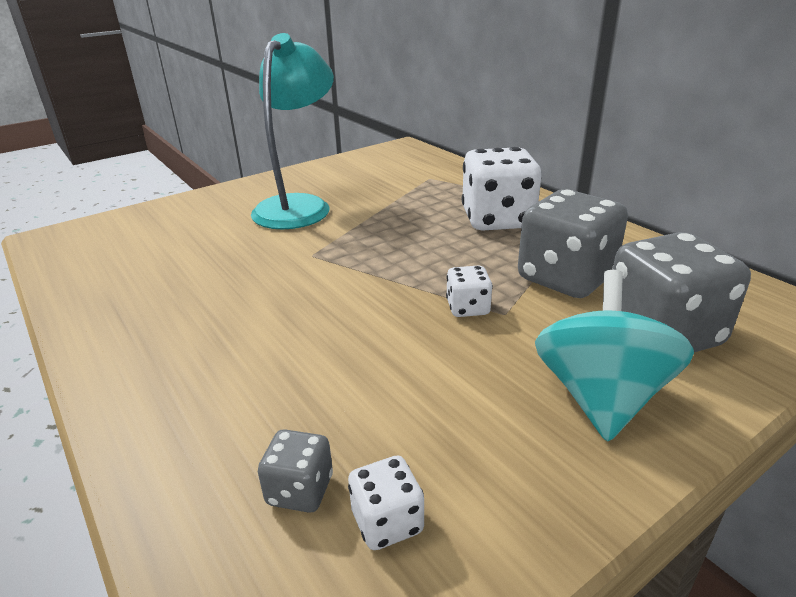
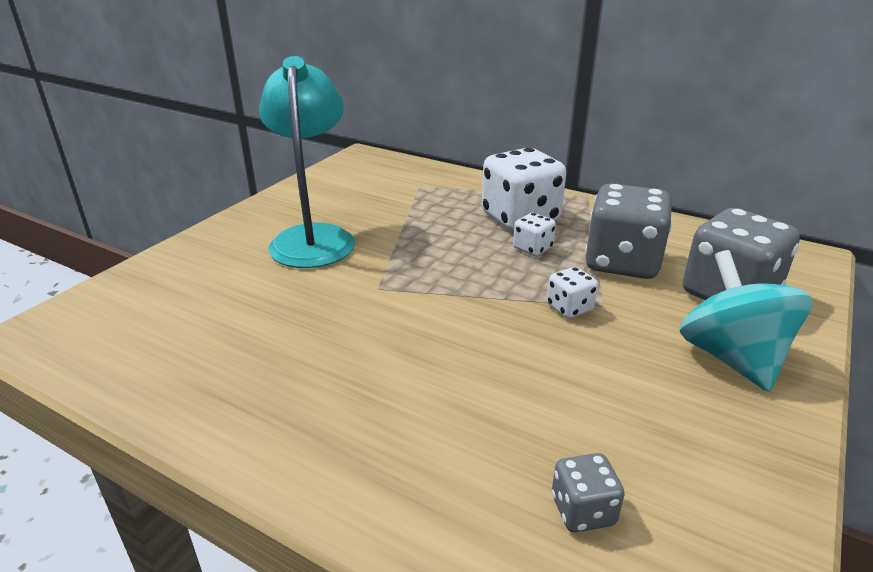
camera: 25 degrees left, 0 degrees up
(387, 522) = (673, 510): white dice -> white dice (532, 248)

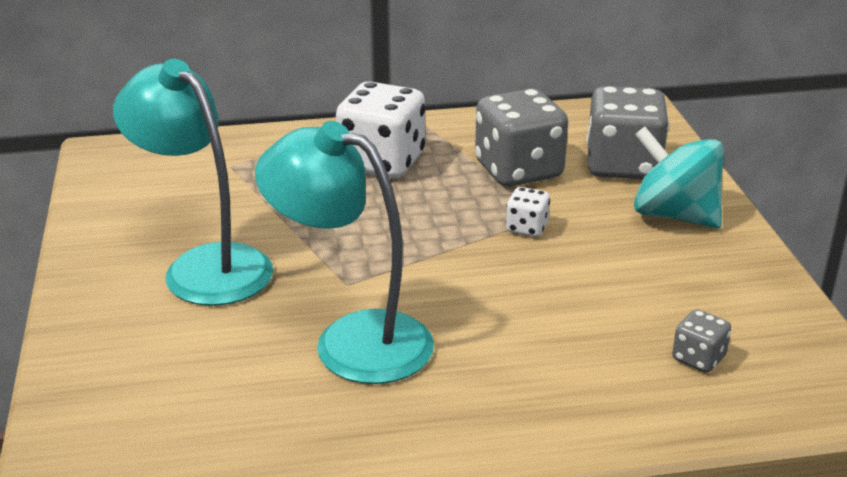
camera: 40 degrees left, 0 degrees up
(321, 328) = (352, 340): none -> turquoise lamp
(532, 248) = (431, 188): white dice -> none

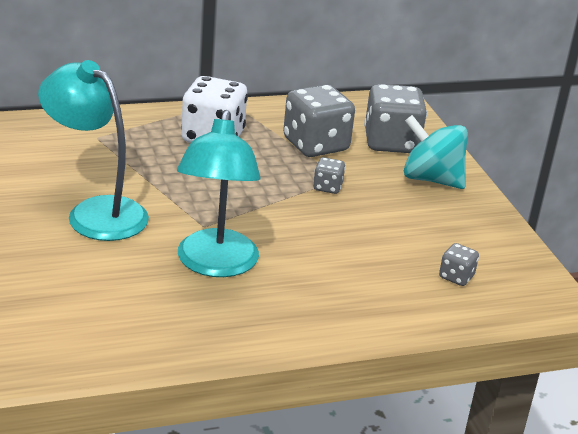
camera: 10 degrees left, 0 degrees up
(352, 340) = (215, 265): turquoise lamp -> turquoise lamp turned 105 degrees counterclockwise
(527, 228) = (327, 187): white dice -> grey dice

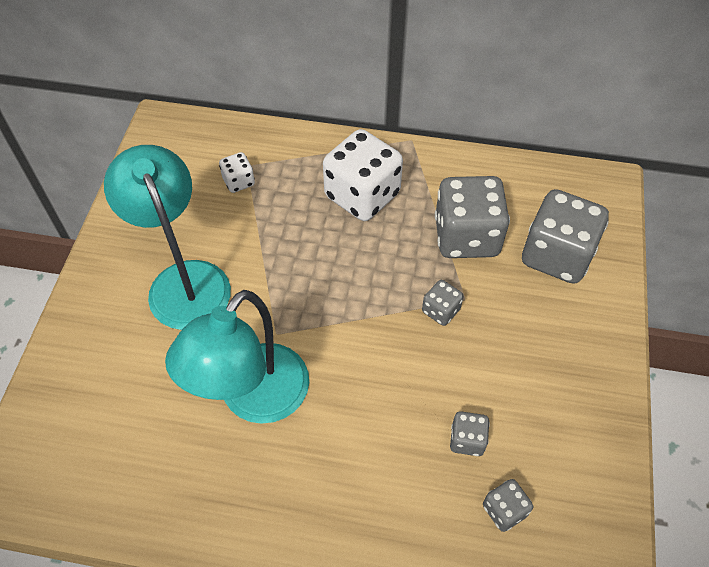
camera: 30 degrees right, 25 degrees up
(97, 147) = (238, 181): none -> white dice
(401, 249) = (467, 440): none -> grey dice
(431, 179) = (569, 332): turquoise spinning top -> none

